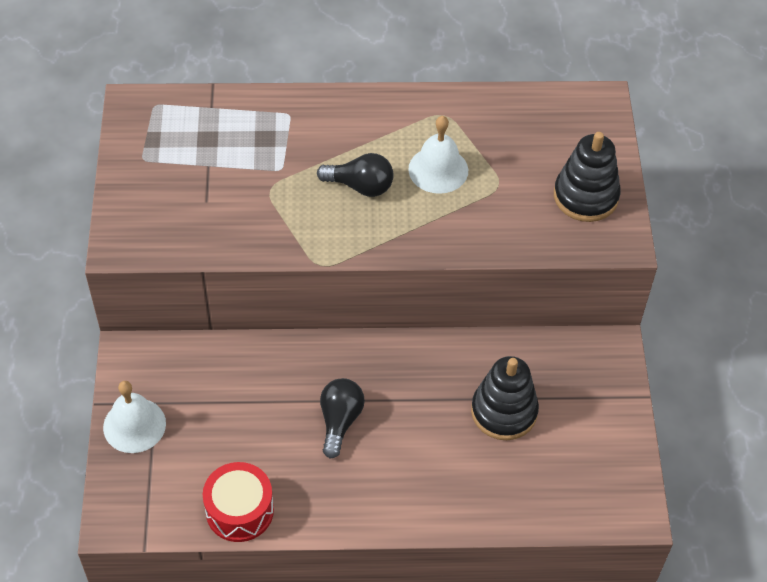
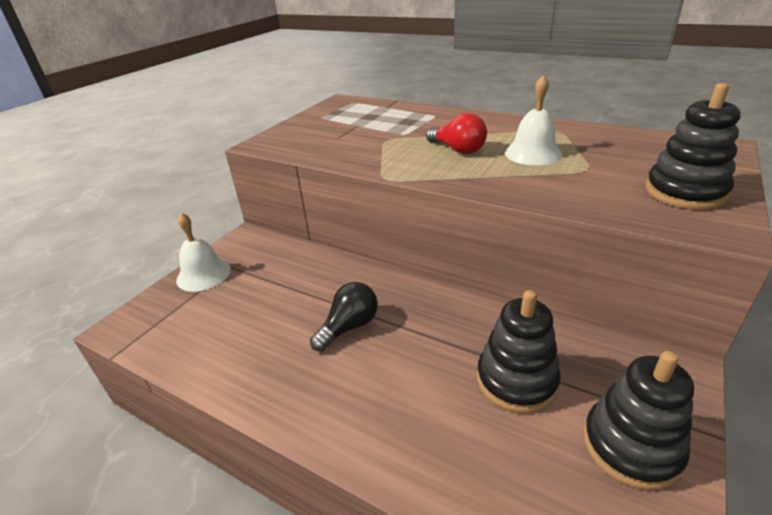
camera: 35 degrees right, 20 degrees down
(239, 510) = (206, 360): red drum -> none
(360, 186) = (458, 150): black light bulb -> red light bulb
(597, 429) = (631, 446): none -> black stacking toy

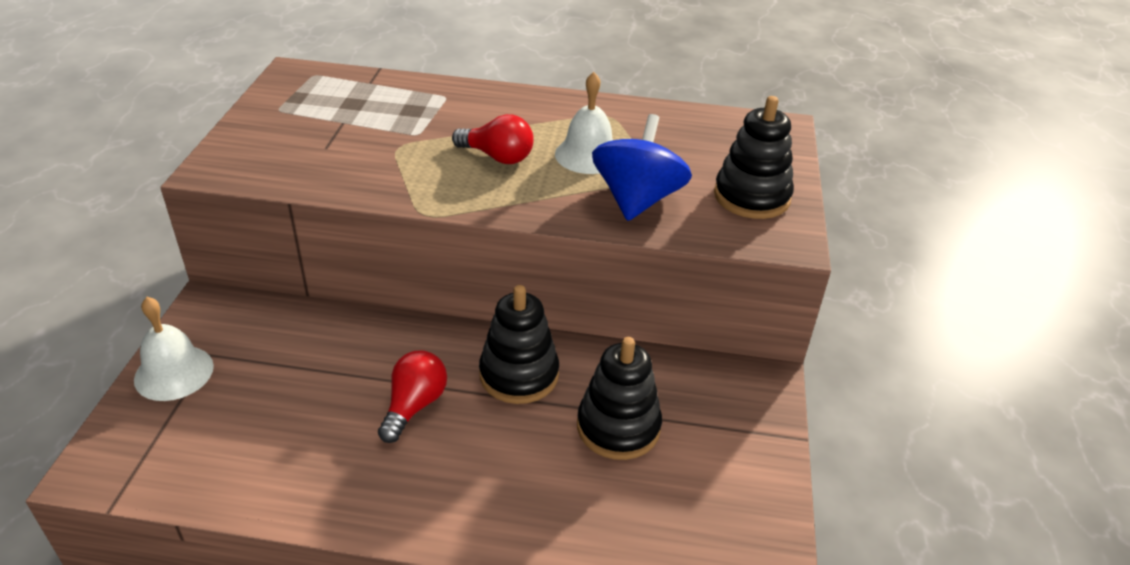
camera: 25 degrees left, 5 degrees up
(349, 327) = (414, 406): black light bulb -> red light bulb
(568, 185) = (637, 200): none -> blue spinning top
(631, 446) = (733, 465): black stacking toy -> black stacking toy (519, 375)

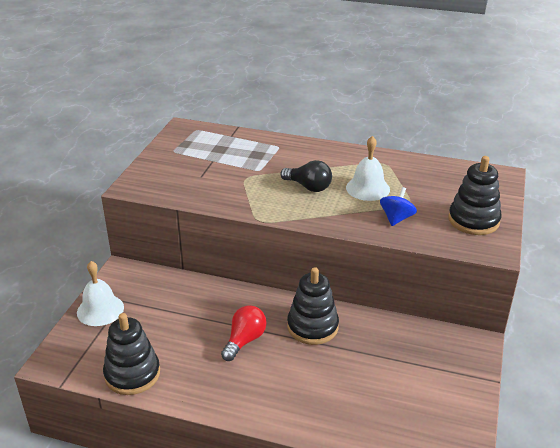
camera: 10 degrees right, 5 degrees down
(497, 157) = (308, 187): red light bulb -> black light bulb
(618, 427) = (373, 364): black stacking toy -> black stacking toy (132, 374)
(637, 200) = (396, 218): blue spinning top -> blue spinning top, size x0.58

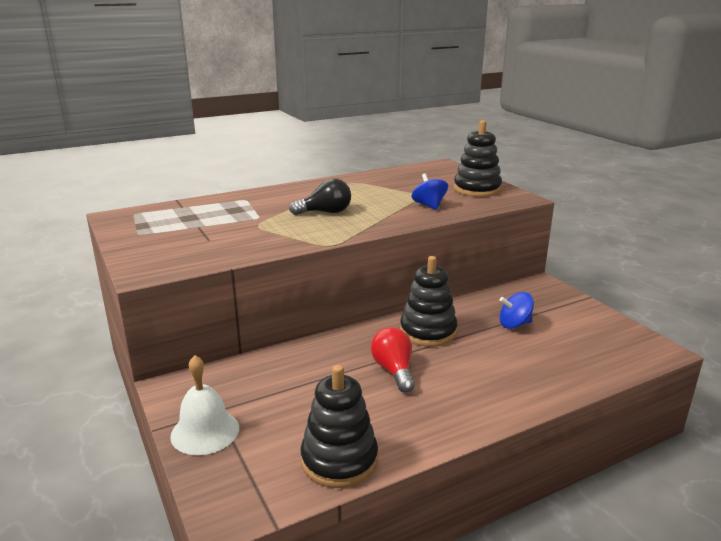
camera: 45 degrees left, 10 degrees down
(367, 188) = (372, 198): white bell -> none
(385, 362) = (514, 324): none -> blue spinning top

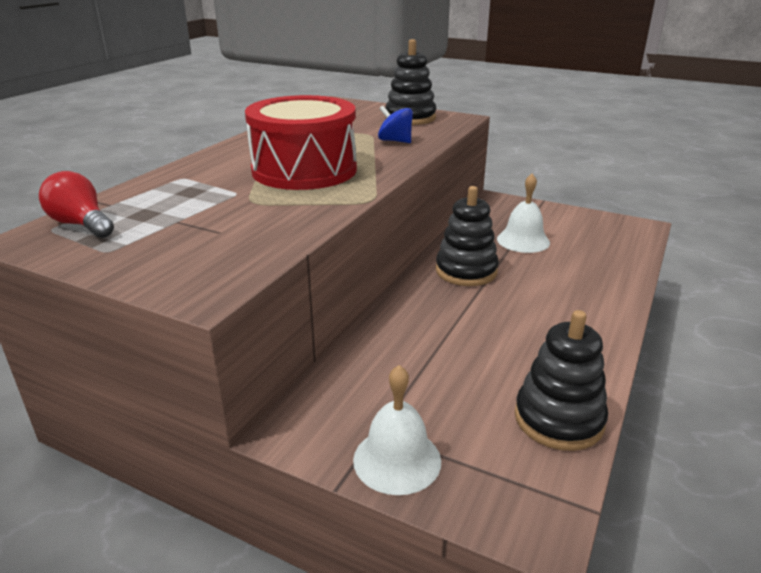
camera: 35 degrees left, 5 degrees up
(325, 212) = (304, 170): black light bulb -> red drum
(394, 371) = (487, 317): red light bulb -> red light bulb (81, 224)
(514, 324) = (523, 240): blue spinning top -> white bell

